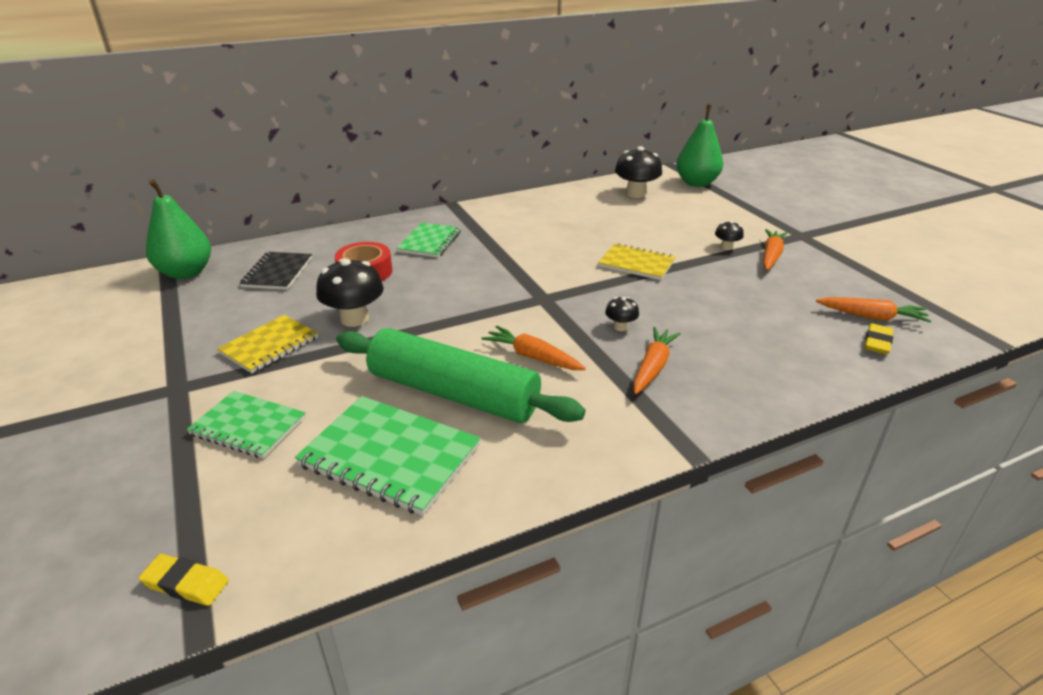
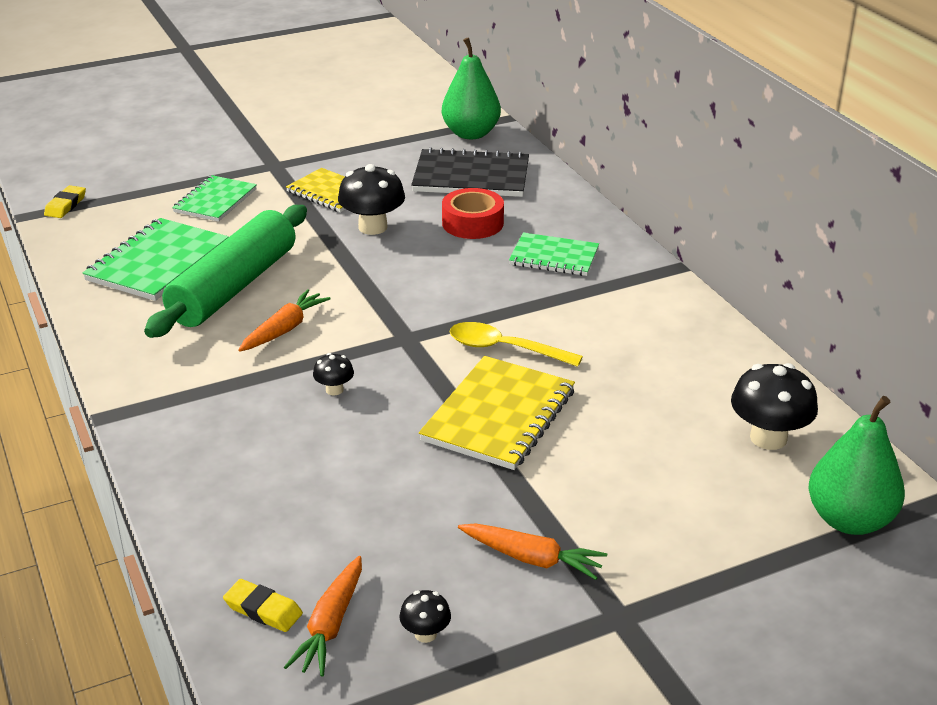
camera: 90 degrees right, 0 degrees up
(277, 272) = (471, 177): black notebook -> black notebook, size x1.53
(556, 261) = (504, 349): none -> yellow spoon
(636, 264) = (499, 416): yellow notebook -> yellow notebook, size x1.53
(653, 367) = (249, 406): orange carrot -> none
(726, 247) = (561, 513): black mushroom -> black mushroom (425, 634)

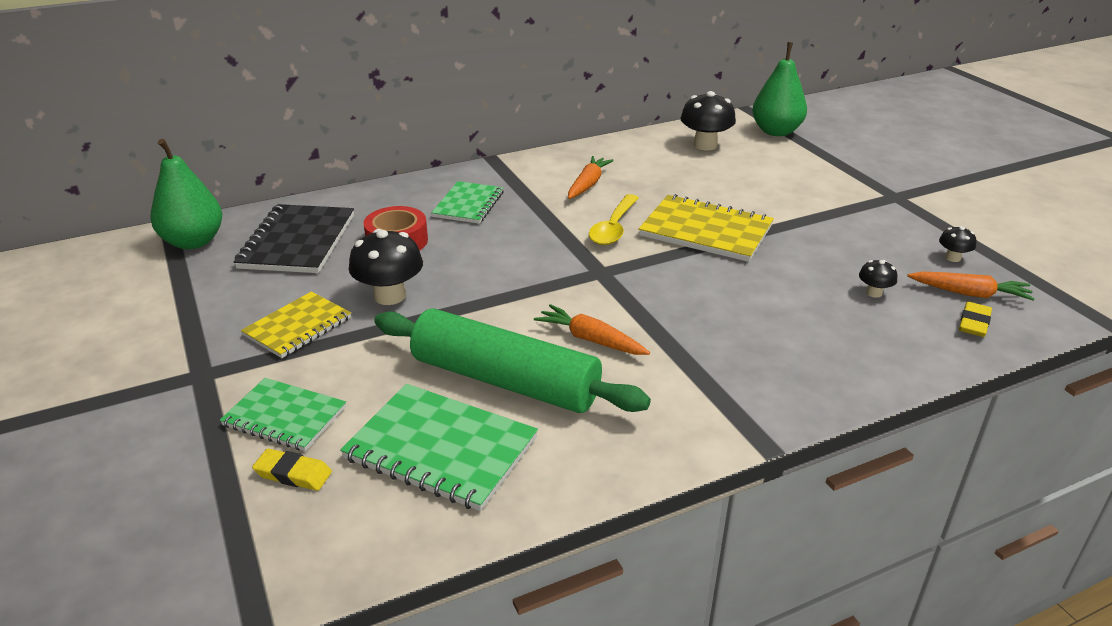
camera: 90 degrees left, 0 degrees up
(65, 205) = (239, 579): yellow eraser -> yellow eraser (293, 474)
(334, 390) = (688, 305): black mushroom -> black mushroom (874, 293)
(532, 558) = (859, 221): orange carrot -> orange carrot (588, 184)

